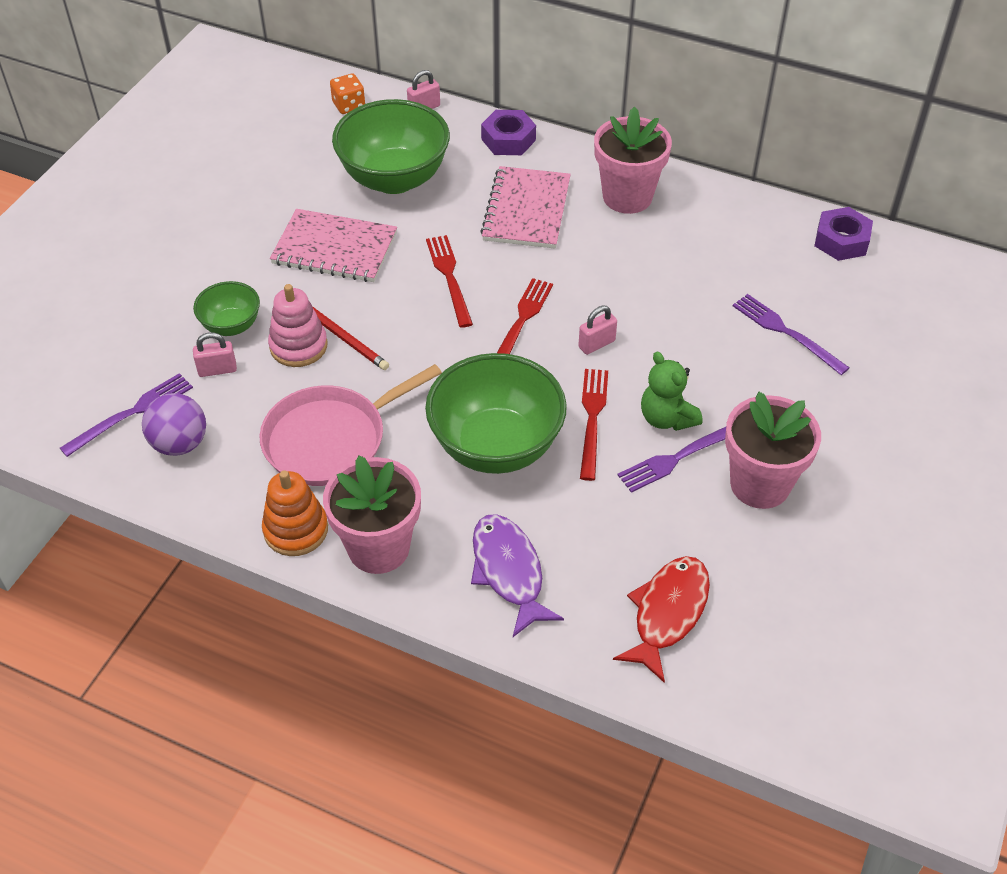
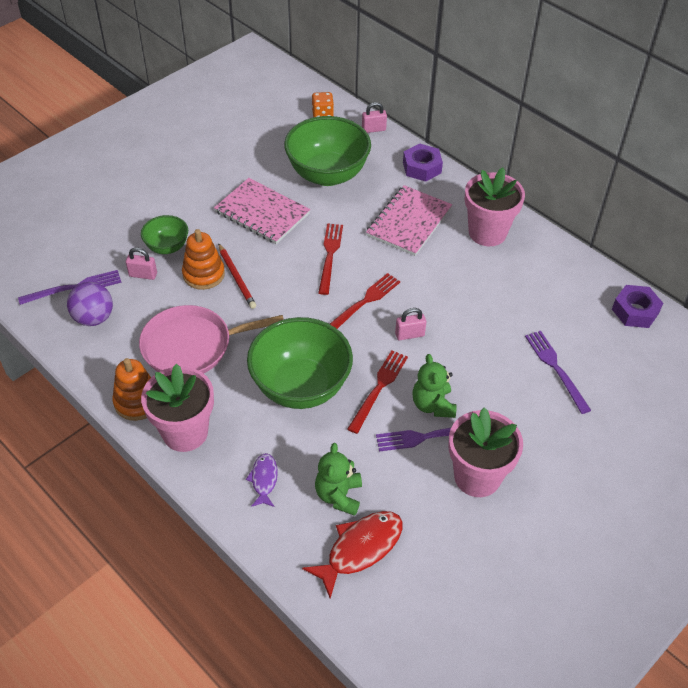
camera: 20 degrees right, 0 degrees up
(298, 346) = (203, 274): pink stacking toy -> orange stacking toy
(509, 571) = (264, 479): purple fish -> purple fish, size x0.57
(610, 560) = (339, 495): none -> green teddy bear

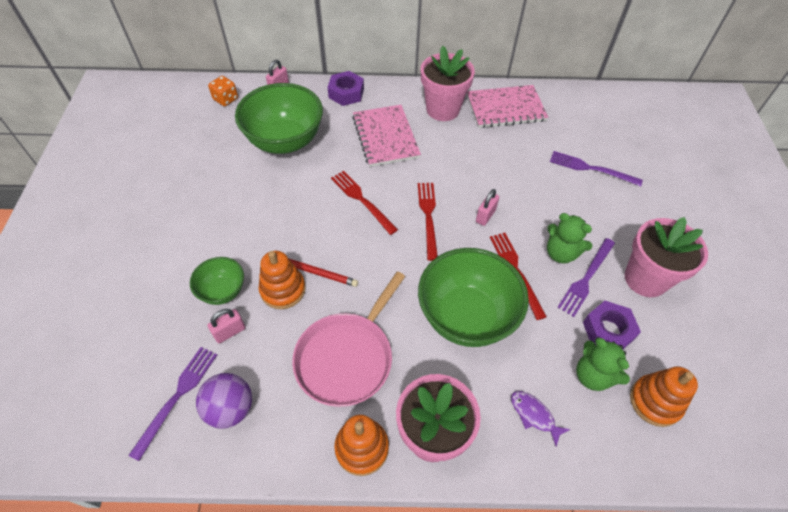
camera: 45 degrees left, 5 degrees up
(262, 213) = (270, 205): pink notebook -> pink notebook (505, 108)
(360, 549) = (655, 401): red fish -> orange stacking toy
(635, 311) = (582, 100): purple nut -> purple nut (608, 331)

